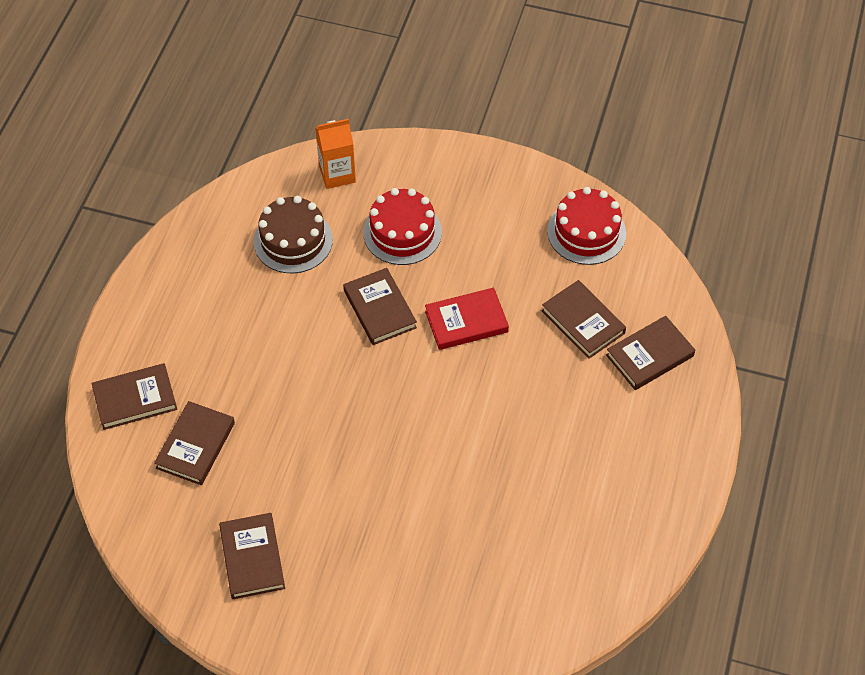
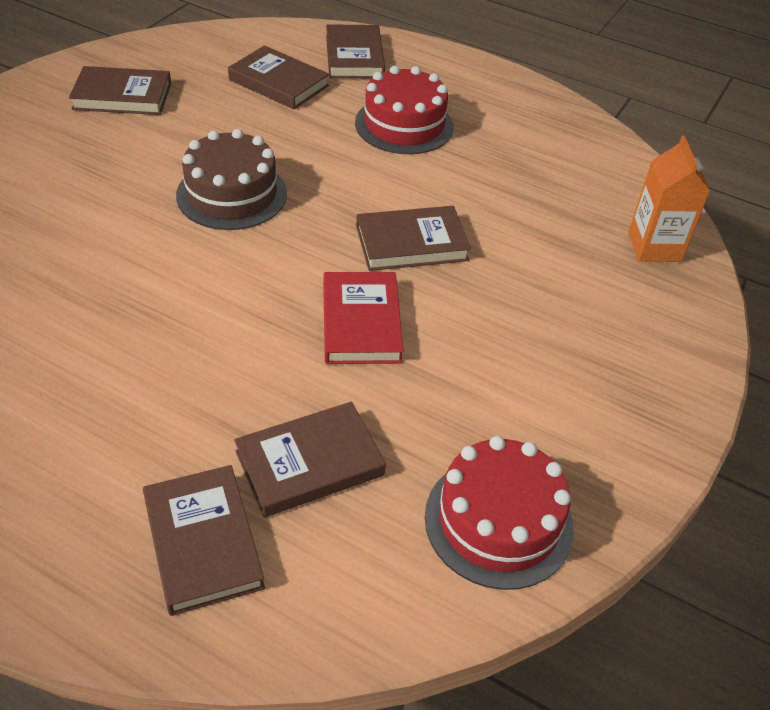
camera: 100 degrees right, 10 degrees down
(293, 240) = (543, 190): brown cake -> brown cake (232, 194)
(402, 232) = (539, 290): red cake -> red cake (404, 125)

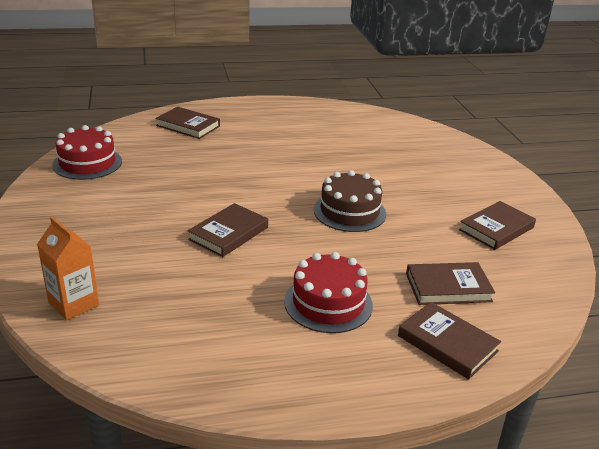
camera: 140 degrees right, 15 degrees down
(309, 463) = (176, 150): brown book -> none
(361, 322) = (210, 192): red book -> none

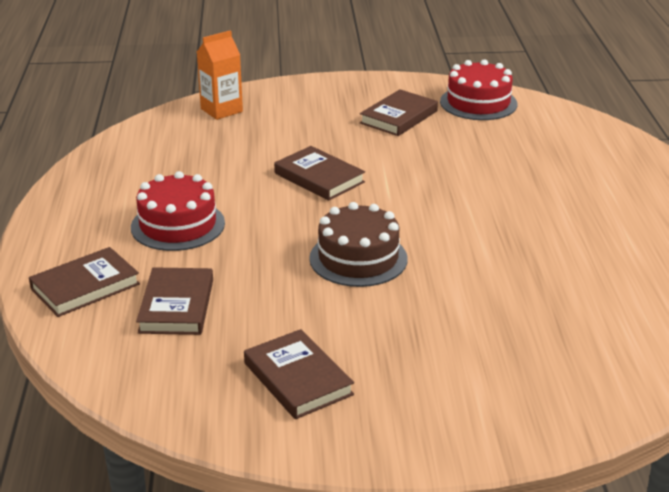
camera: 100 degrees right, 0 degrees up
(188, 126) = (598, 157): brown book -> brown book (398, 117)

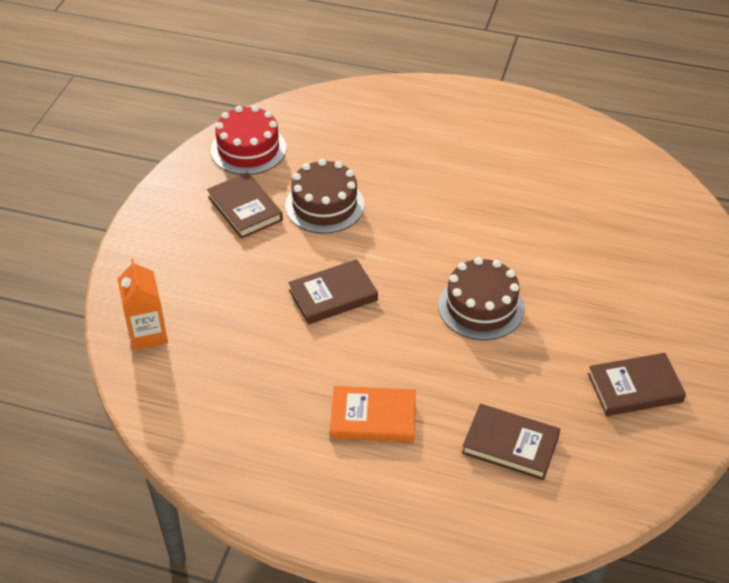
camera: 70 degrees left, 15 degrees up
(85, 286) = (454, 508): brown book -> none
(178, 225) = (373, 417): red cake -> orange book
(436, 151) = (324, 205): none -> brown cake

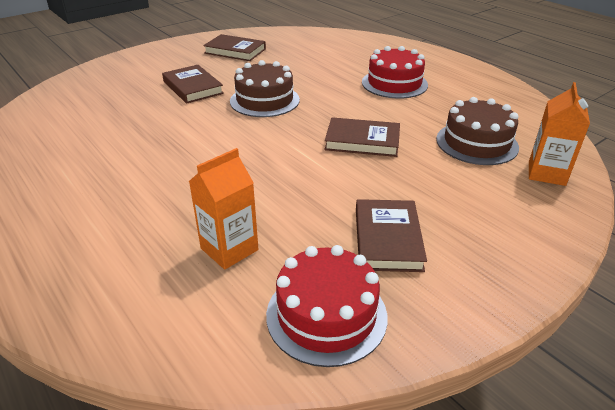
camera: 145 degrees left, 10 degrees down
(324, 205) = (300, 206): brown cake -> brown cake (476, 143)
(338, 156) = (229, 249): none -> orange carton
(373, 417) = (394, 83): orange book -> red cake
(510, 445) = (328, 55): brown book -> brown book (193, 87)

